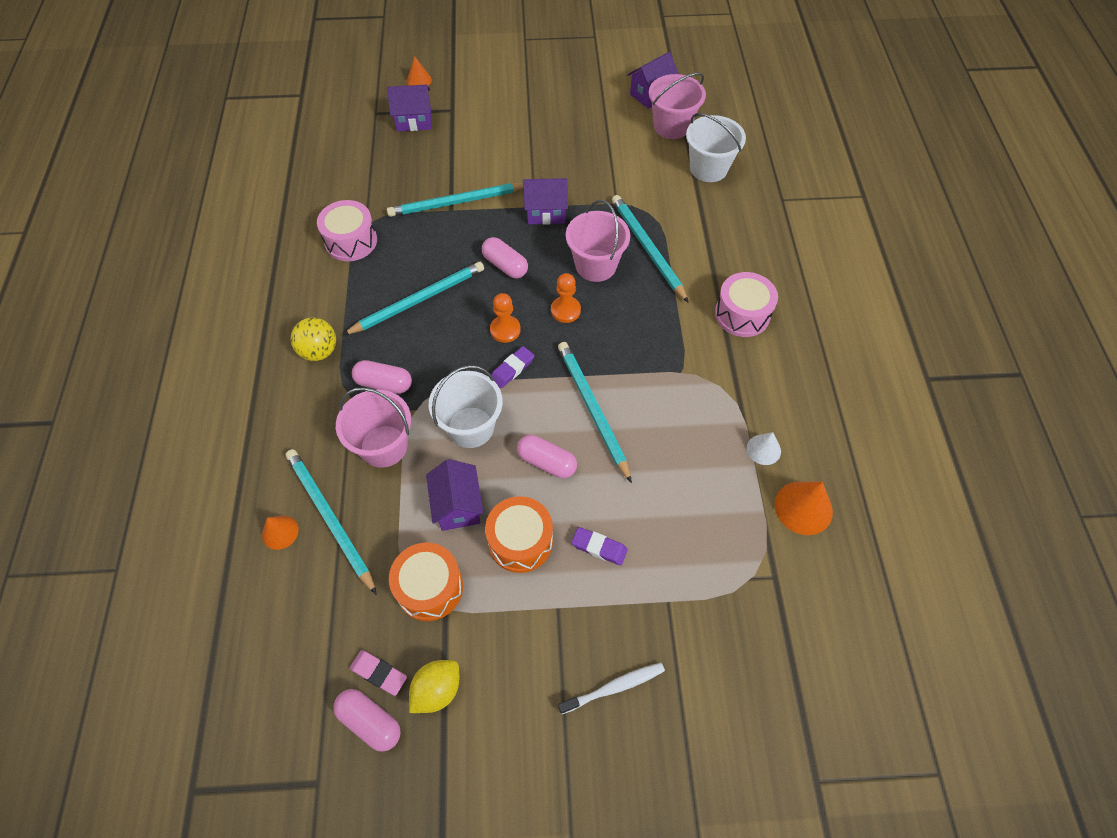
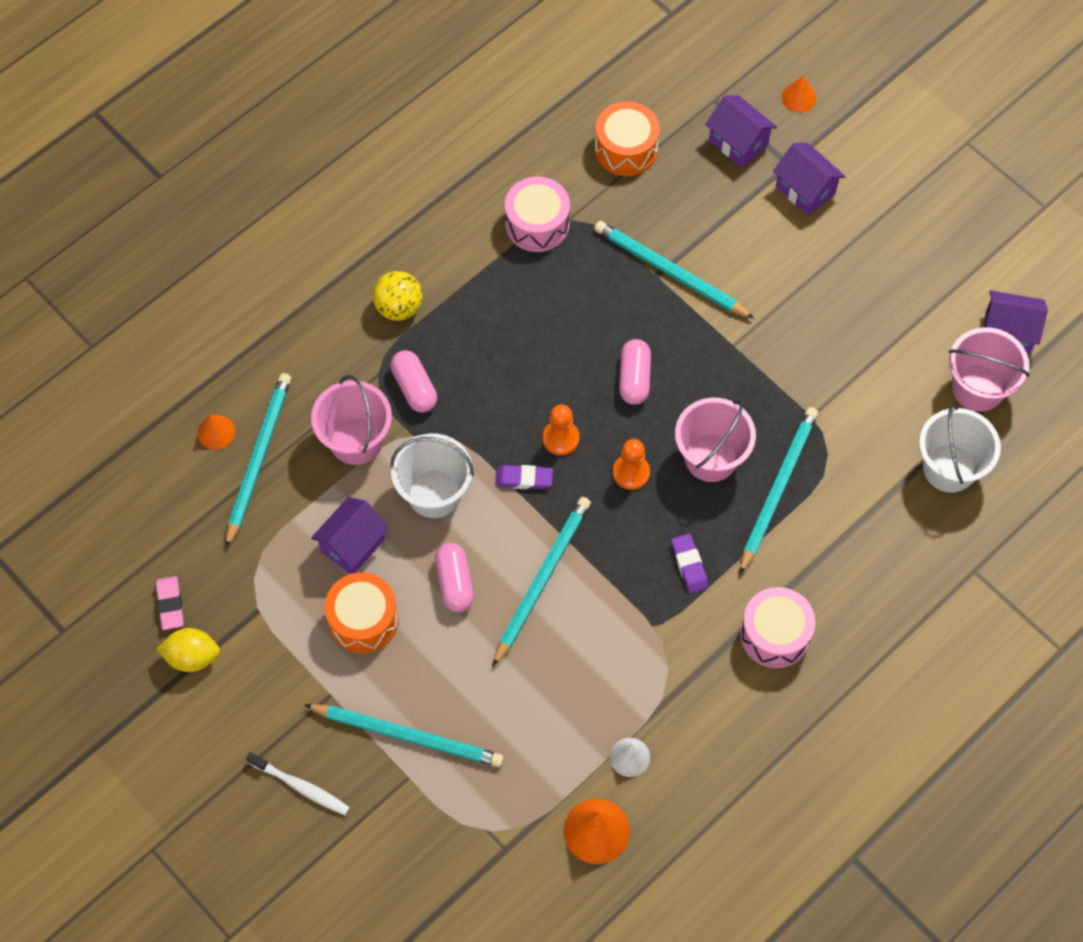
camera: 50 degrees right, 5 degrees up
(370, 722) = (131, 629): pink capsule -> none
(418, 300) = (525, 339): turquoise pencil -> turquoise pencil (408, 736)
(429, 587) = (266, 583): orange drum -> orange drum (626, 149)
(546, 212) = (735, 361): purple house -> purple house (805, 190)
(599, 547) = (411, 686): purple eraser -> purple eraser (689, 565)

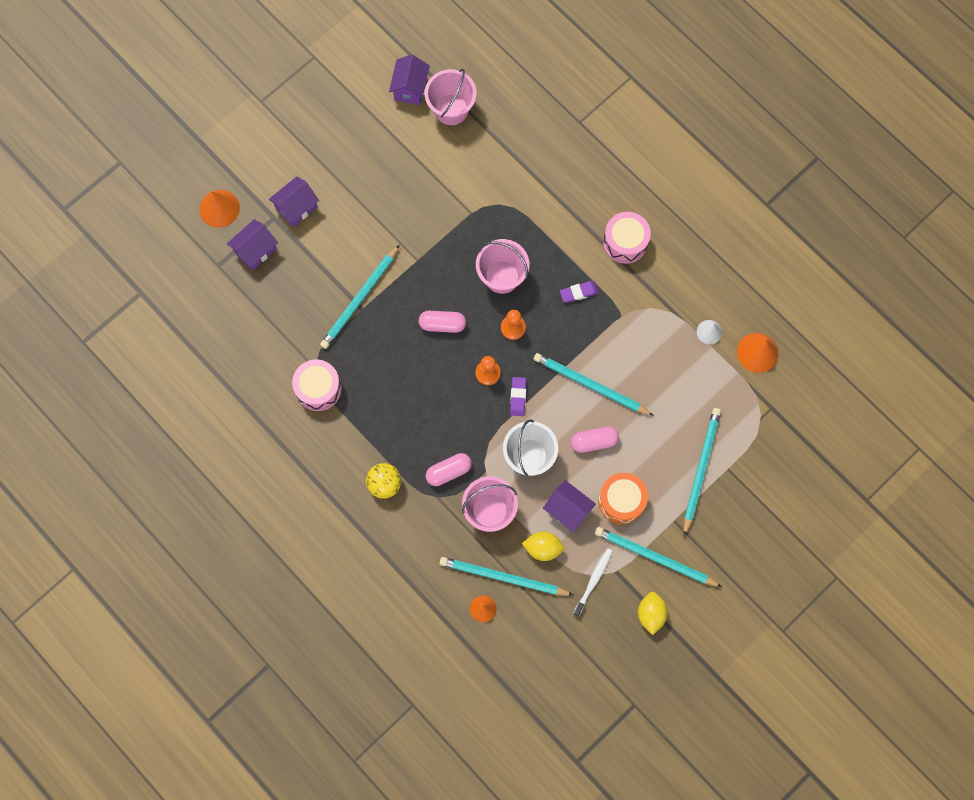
camera: 90 degrees left, 10 degrees up
(170, 604) = (613, 631): pink eraser -> none
(298, 511) = (543, 548): none -> yellow lemon
(301, 787) = (737, 536): white toothbrush -> white toothbrush (593, 580)
(626, 149) = (257, 327): orange drum -> none
(777, 488) = (524, 236): turquoise pencil -> turquoise pencil (654, 557)
(798, 97) = (219, 208): orange cone -> orange cone, size x1.62
(949, 468) = (509, 131): white bucket -> none

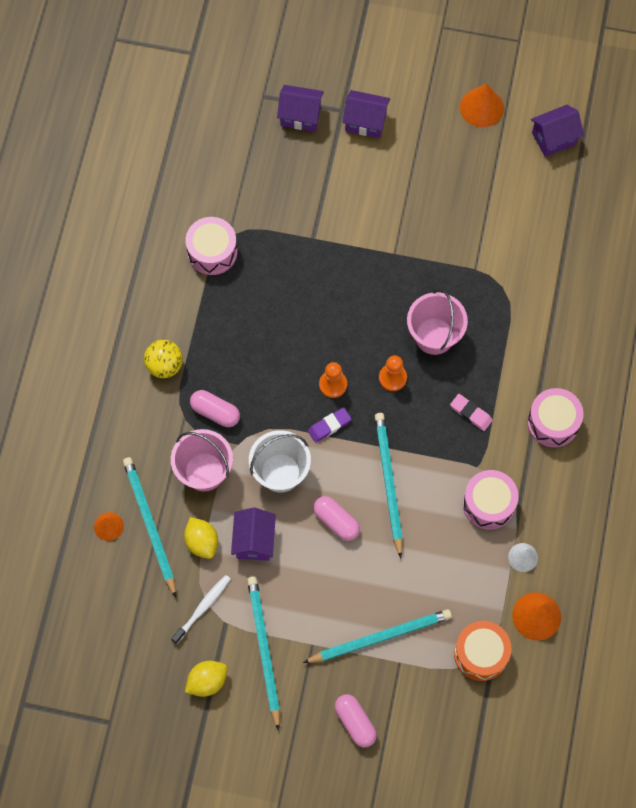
camera: 55 degrees right, 5 degrees down
(219, 208) = (316, 61): orange cone -> orange cone (482, 107)
(360, 299) = (320, 230): turquoise pencil -> none
(442, 324) = (350, 315): pink capsule -> pink capsule (355, 722)
(451, 109) = (561, 186): pink bucket -> none
(578, 292) = (471, 413): purple eraser -> pink eraser
(593, 580) = (202, 608): white toothbrush -> white toothbrush turned 45 degrees counterclockwise
(621, 500) = (297, 583): orange drum -> orange drum (481, 654)
(654, 327) = (488, 504): none -> pink drum

